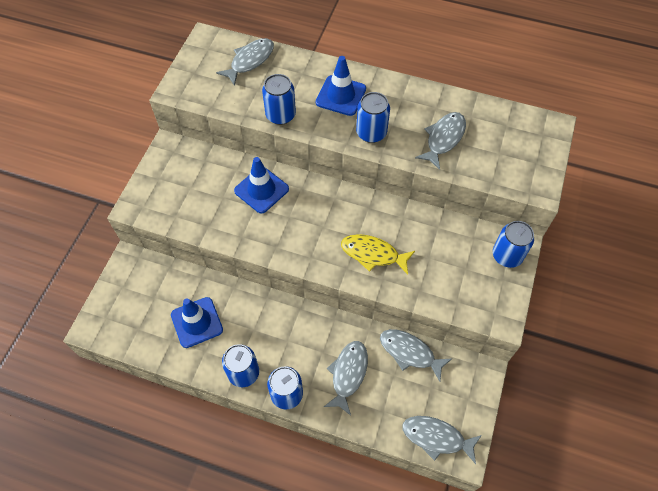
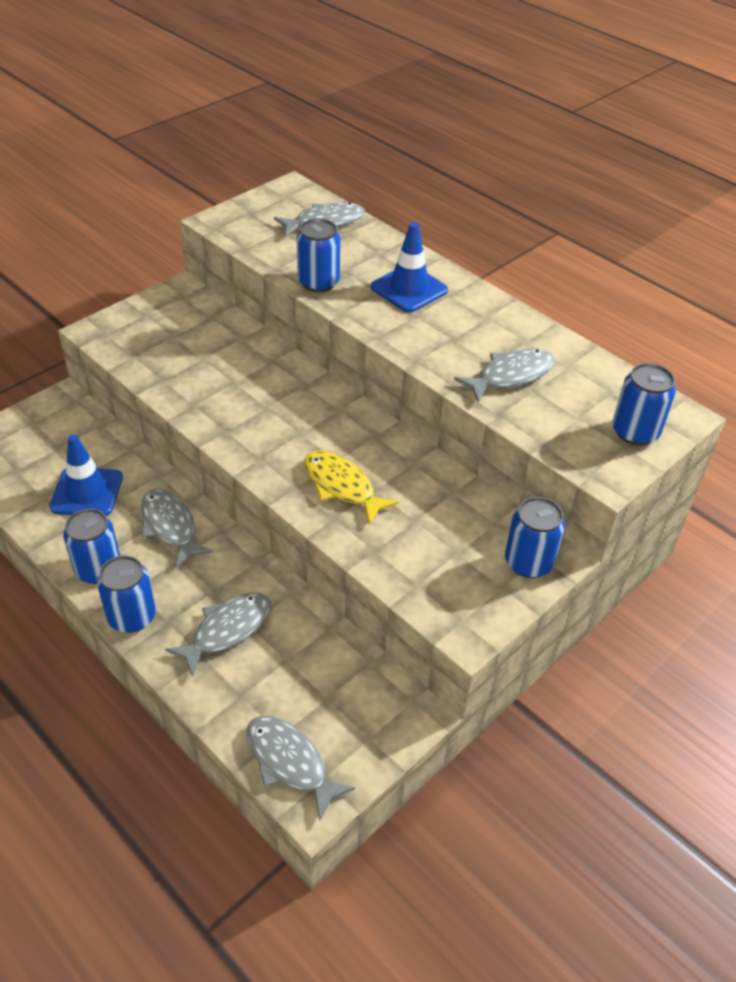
camera: 25 degrees right, 15 degrees down
(261, 190) = (254, 368): blue traffic cone -> none
(371, 133) = (418, 337): blue can -> blue can (635, 432)
(410, 352) = (328, 643): grey fish -> grey fish (170, 526)

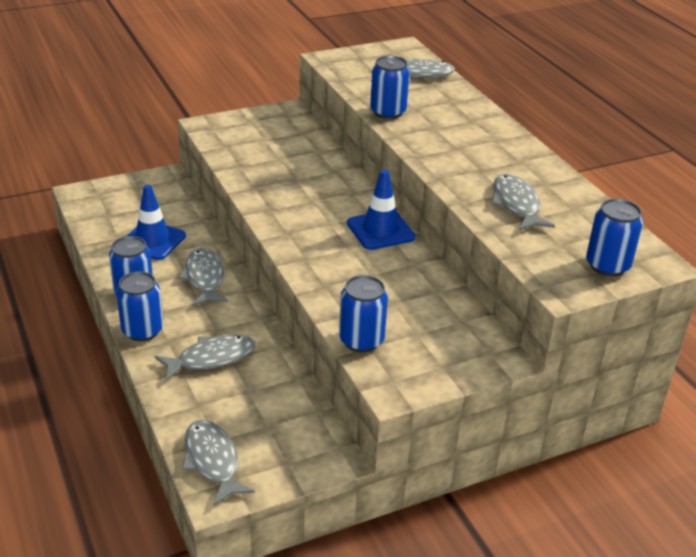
camera: 20 degrees right, 10 degrees down
(342, 486) = (344, 266): yellow fish -> none
(409, 289) = (462, 130): blue traffic cone -> blue traffic cone (380, 230)
(511, 376) = (516, 204): grey fish -> grey fish turned 90 degrees counterclockwise
(528, 562) = (476, 355): blue can -> blue can (361, 340)

